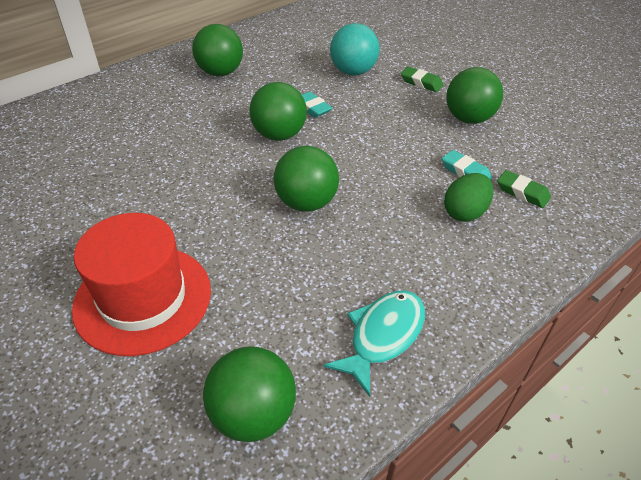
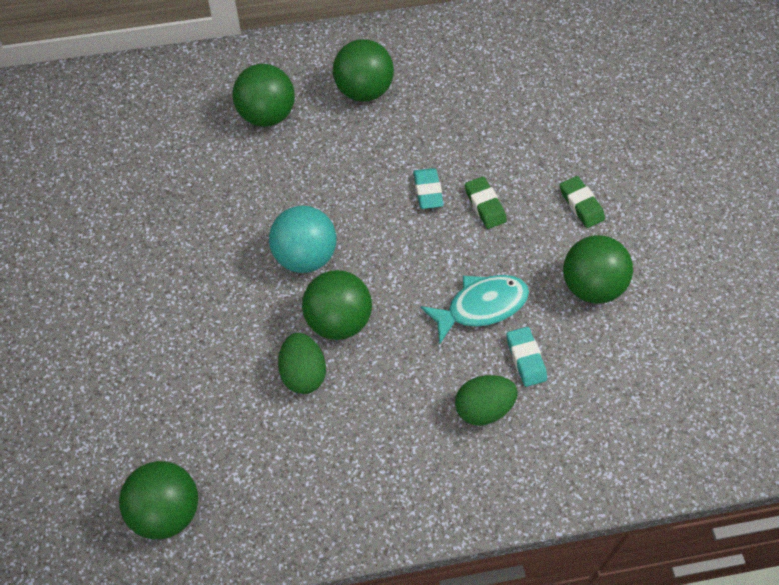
camera: 30 degrees right, 15 degrees up
(143, 298) = (141, 358): red hat -> none
(279, 135) = (368, 216): green ball -> green ball (267, 114)
(304, 248) = (303, 373): none -> green egg
(353, 72) = (513, 151): turquoise ball -> turquoise ball (305, 256)
(383, 336) = (308, 498): turquoise fish -> turquoise fish (481, 306)
(522, 192) = (564, 414): green eraser -> green eraser (485, 205)

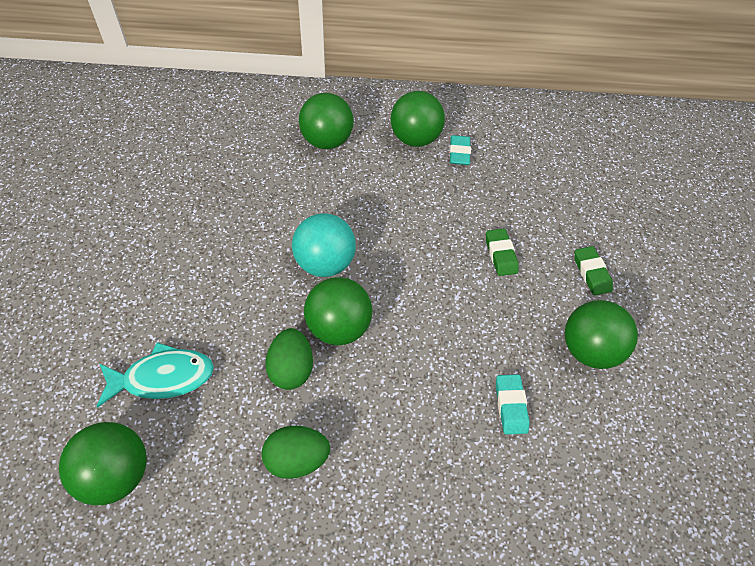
camera: 10 degrees right, 5 degrees down
(428, 191) = (451, 231): turquoise eraser -> turquoise eraser (459, 153)
(481, 306) = (477, 345): turquoise fish -> turquoise fish (163, 378)
(483, 408) = (458, 446): green egg -> green egg (297, 459)

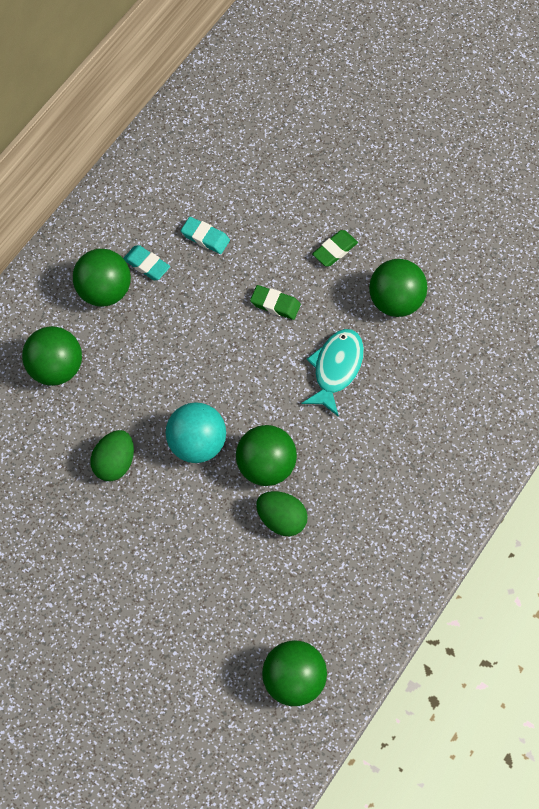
camera: 55 degrees left, 10 degrees up
(163, 378) = (231, 617): turquoise fish -> turquoise fish (336, 369)
(297, 459) = (357, 551): green egg -> green egg (114, 463)
(510, 406) = (404, 385): turquoise eraser -> turquoise eraser (205, 237)
(591, 273) = (335, 250): green eraser -> green eraser turned 60 degrees counterclockwise

